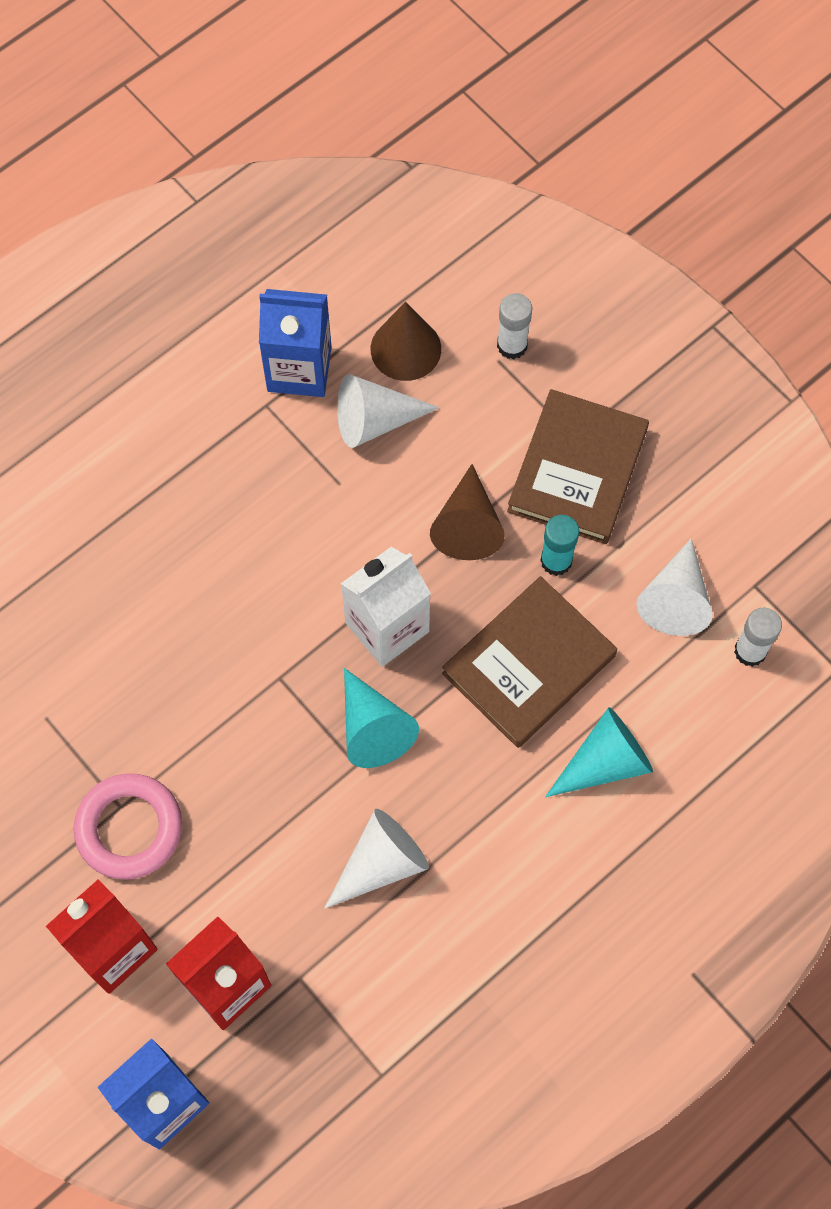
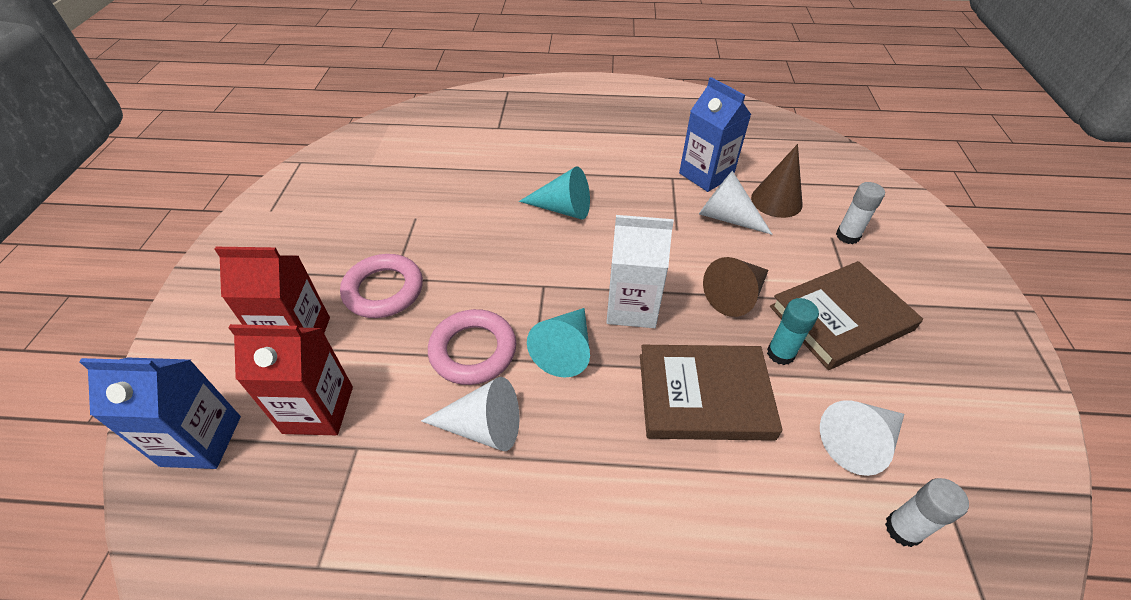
camera: 45 degrees right, 20 degrees down
(293, 806) = (473, 351): none -> pink ring
(605, 762) = (704, 504): turquoise cone -> turquoise cone (563, 209)

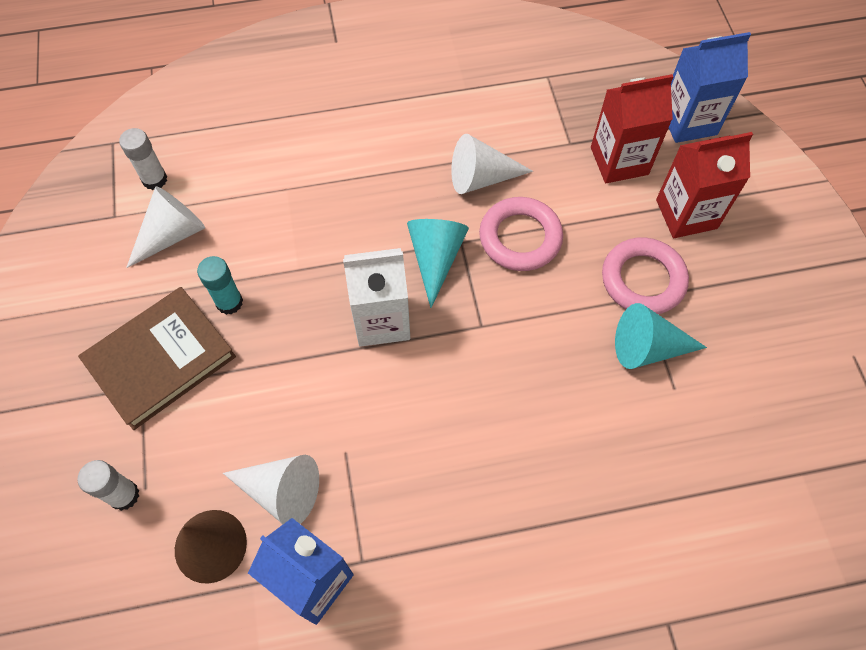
camera: 165 degrees right, 15 degrees up
(563, 209) = (499, 452): turquoise cone -> turquoise cone (647, 348)
(704, 396) = (302, 244): brown book -> none
(735, 295) = (272, 363): brown cone -> none

